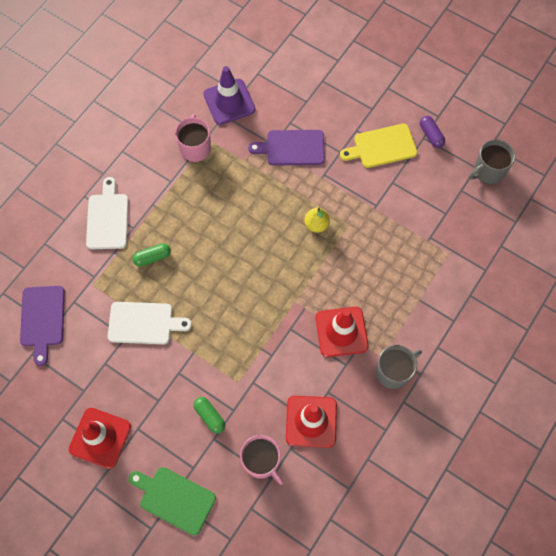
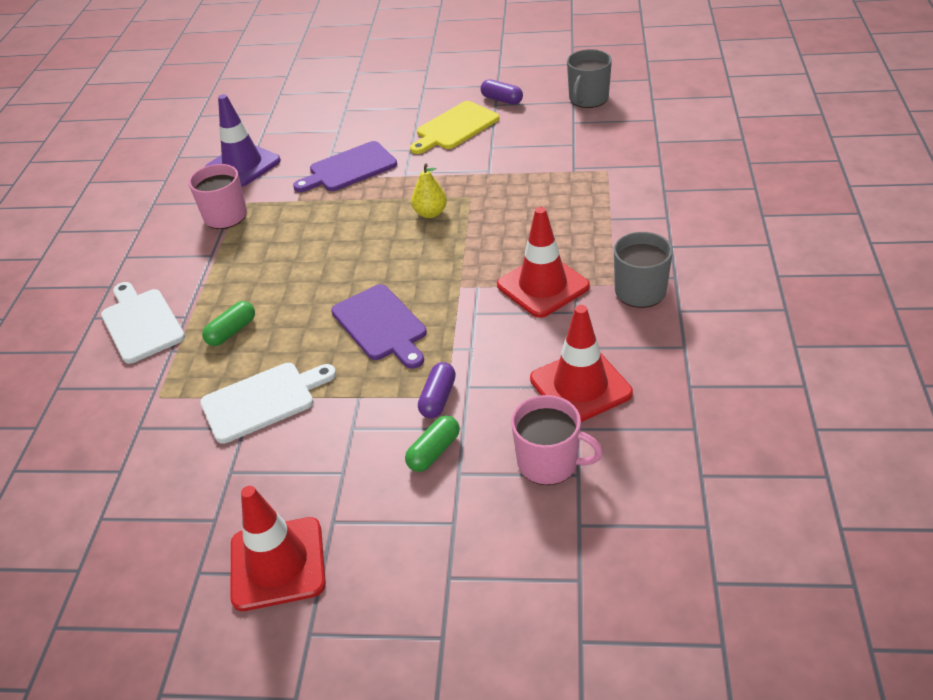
camera: 25 degrees left, 25 degrees down
(42, 319) = (97, 470): purple cutting board -> purple cutting board (381, 325)
(174, 498) = (452, 576): green cutting board -> none
(210, 416) = (434, 451): green capsule -> green capsule turned 75 degrees counterclockwise
(233, 381) = (438, 398): none -> purple capsule

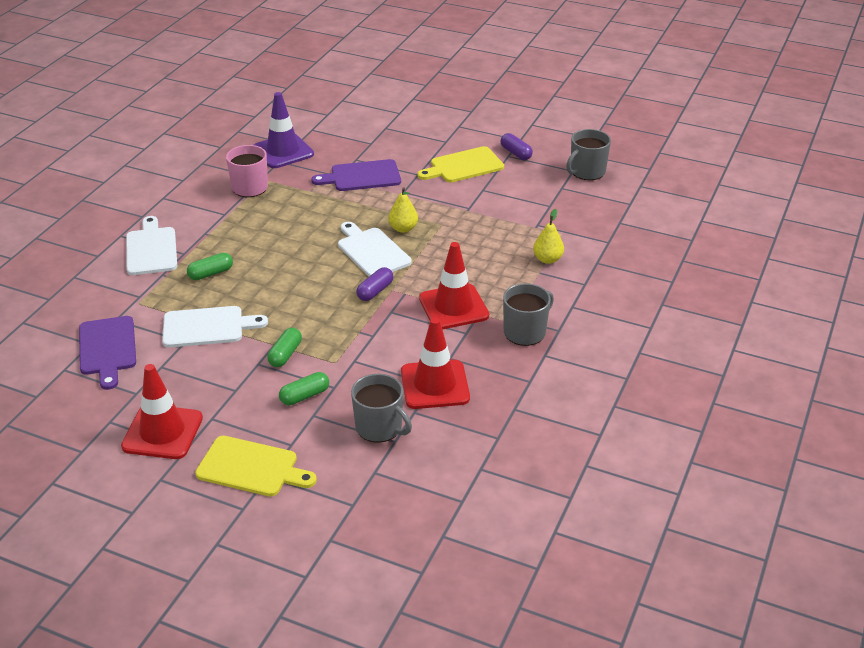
camera: 15 degrees right, 5 degrees down
(379, 405) = (285, 354): none -> green capsule
(381, 325) = (318, 300): purple cutting board -> purple cutting board (107, 349)
(410, 249) = (372, 251): none -> white cutting board
(421, 574) = (251, 468): none -> yellow cutting board
(438, 398) = (328, 362): purple capsule -> purple capsule (375, 291)
(549, 462) = (380, 427): pink mug -> grey mug
(610, 202) = (547, 259): none -> yellow pear

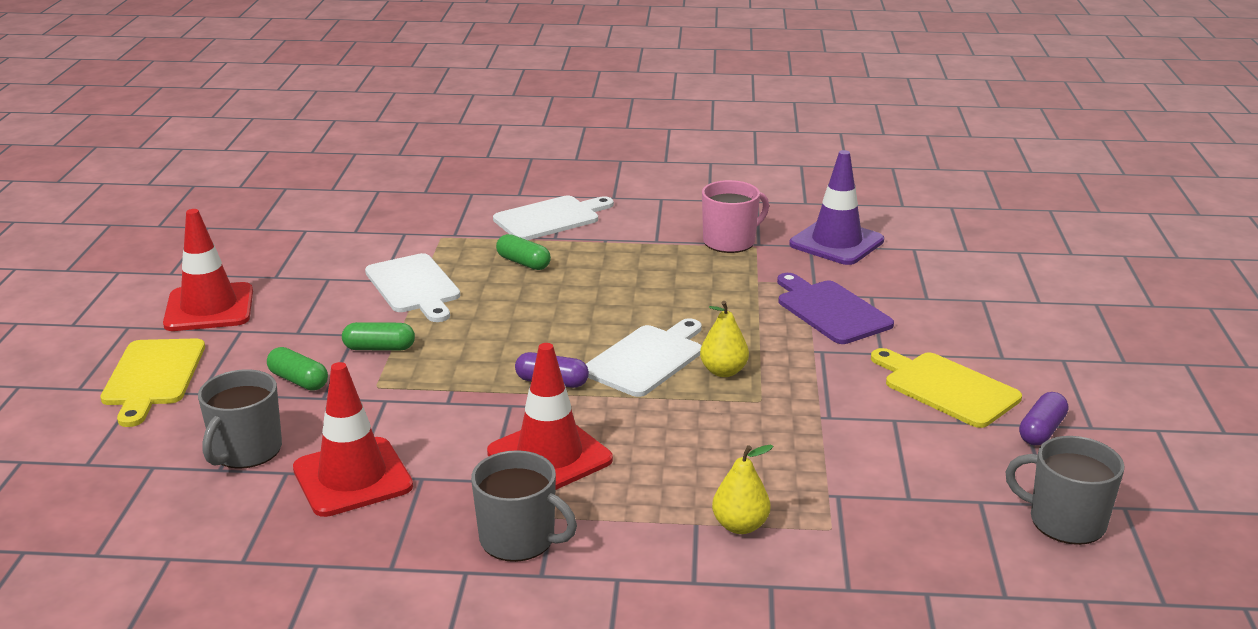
camera: 70 degrees right, 10 degrees down
(107, 349) = (349, 242): purple cutting board -> none

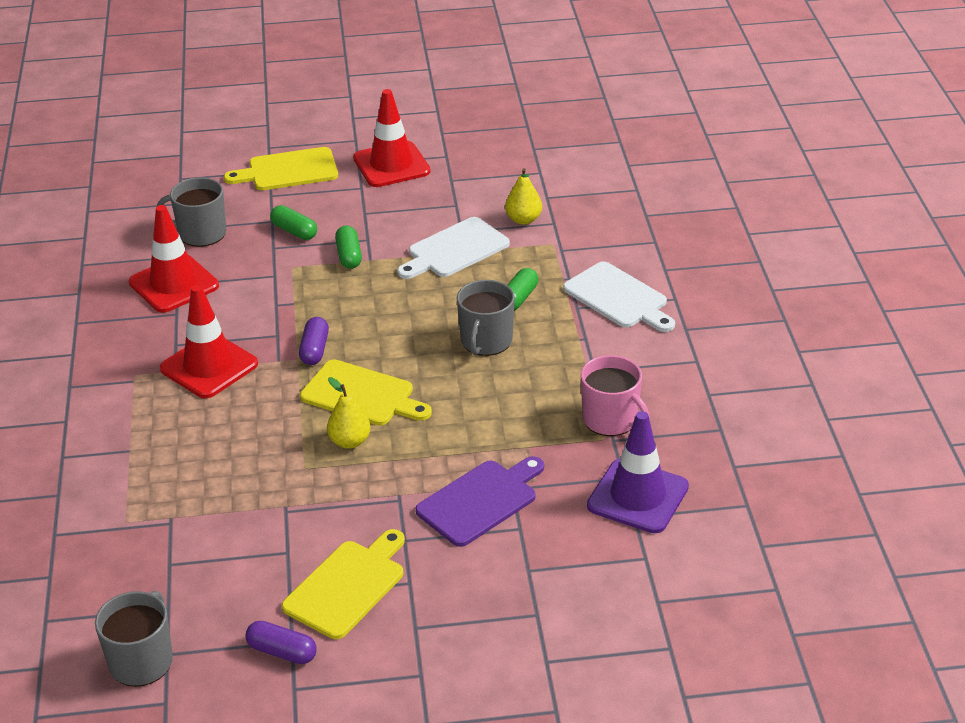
camera: 80 degrees right, 10 degrees up
(299, 380) = (294, 231): green capsule -> green capsule turned 75 degrees counterclockwise
(519, 539) = (107, 370): grey mug -> grey mug (486, 341)
(647, 359) = (362, 395): white cutting board -> yellow cutting board
(740, 526) = (127, 473): yellow pear -> yellow pear (523, 220)

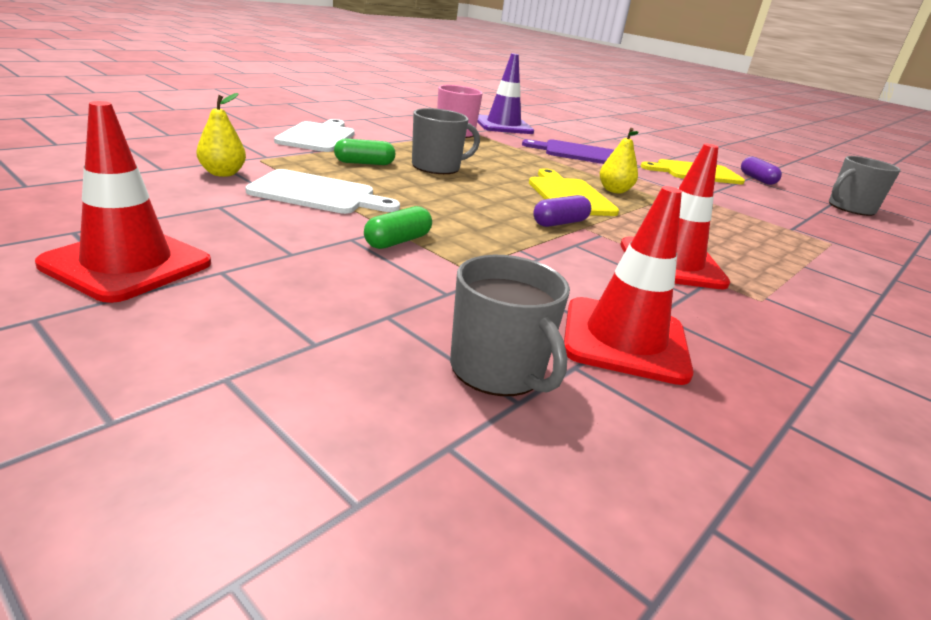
camera: 135 degrees left, 10 degrees down
(288, 170) = (209, 355): yellow cutting board -> none
(294, 231) = (391, 289): green capsule -> none

